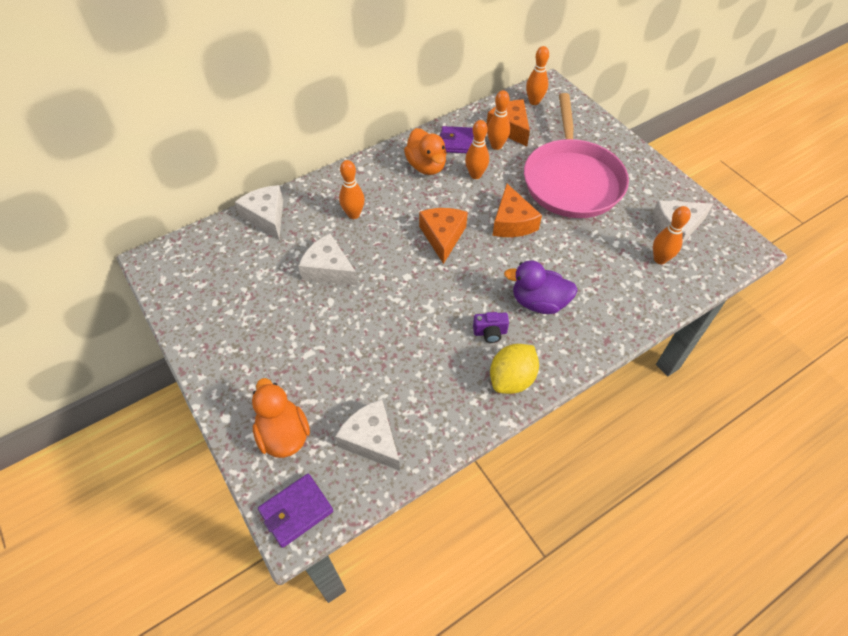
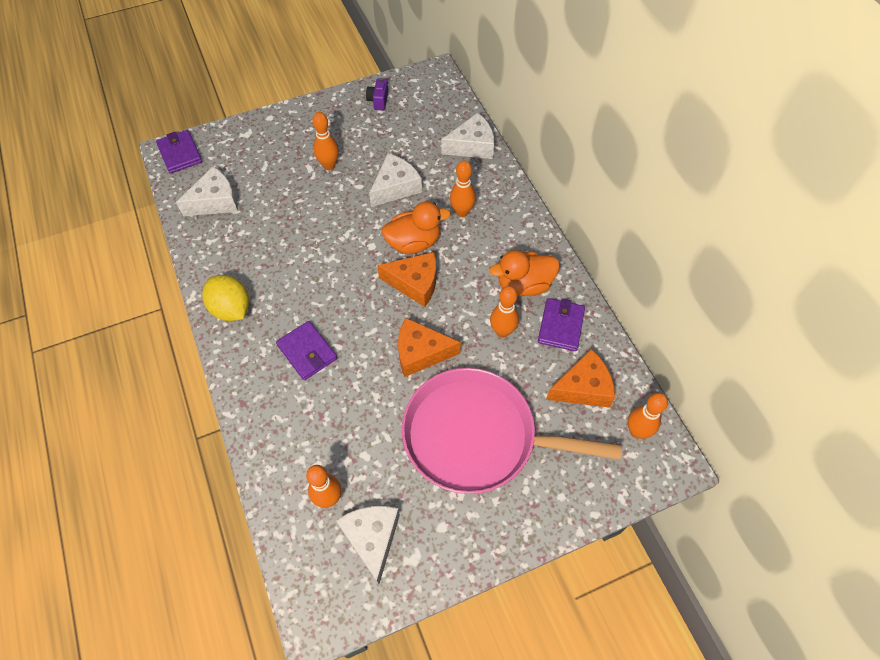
camera: 100 degrees right, 5 degrees up
(283, 435) = (242, 149): orange duck -> orange duck (414, 243)
(490, 333) = (286, 302): purple camera -> purple camera (378, 101)
(496, 146) = (551, 364): orange bowling pin -> orange bowling pin (329, 165)
(538, 302) = (307, 352): purple duck -> purple wallet

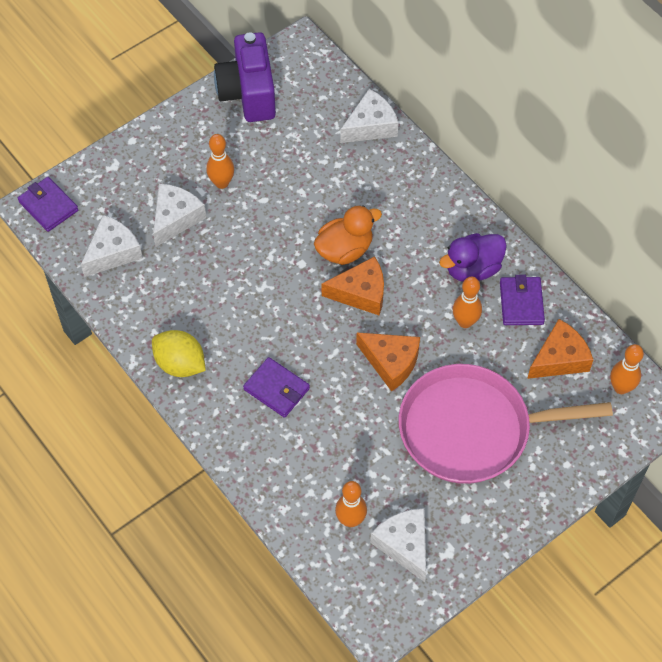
camera: 15 degrees left, 0 degrees up
(378, 101) = (248, 93): purple camera -> purple camera, size x2.40
(395, 187) = (304, 192): white cheese -> white cheese (175, 218)
(421, 353) = (391, 362): orange cheese -> orange cheese turned 135 degrees counterclockwise
(462, 212) = (384, 204): orange bowling pin -> none
(524, 285) = (472, 269): orange duck -> purple duck

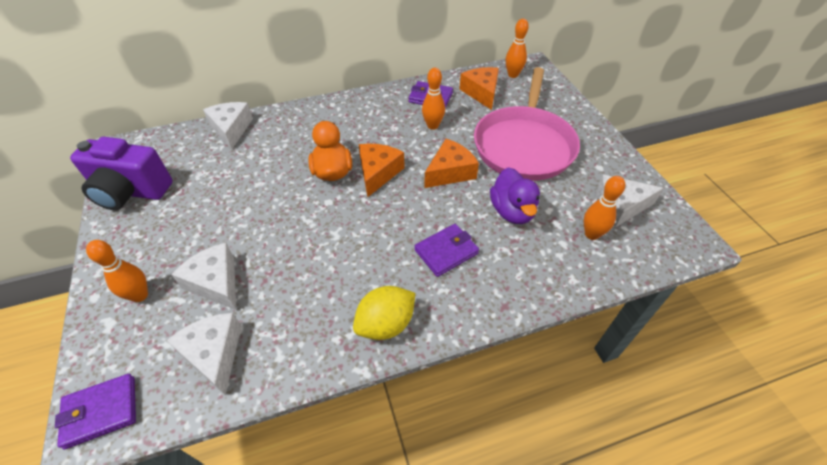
camera: 70 degrees left, 10 degrees down
(221, 183) = (206, 235): orange bowling pin -> orange bowling pin (140, 295)
(472, 269) = (391, 111): purple duck -> purple duck (512, 211)

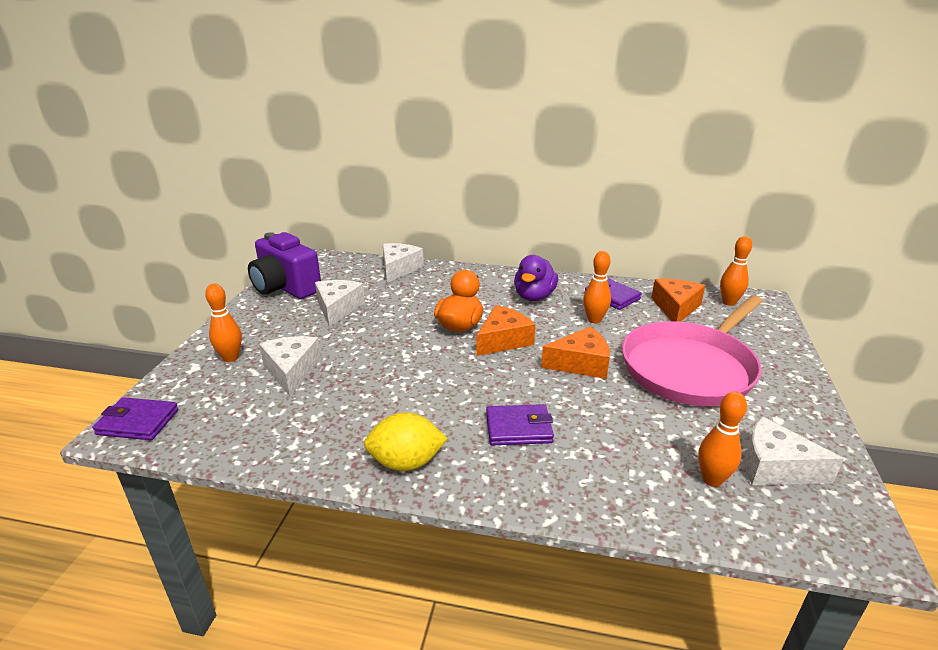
camera: 30 degrees right, 20 degrees down
(214, 354) = (246, 420): white cheese -> white cheese (338, 308)
(512, 211) = (625, 421): purple duck -> purple duck (534, 296)

